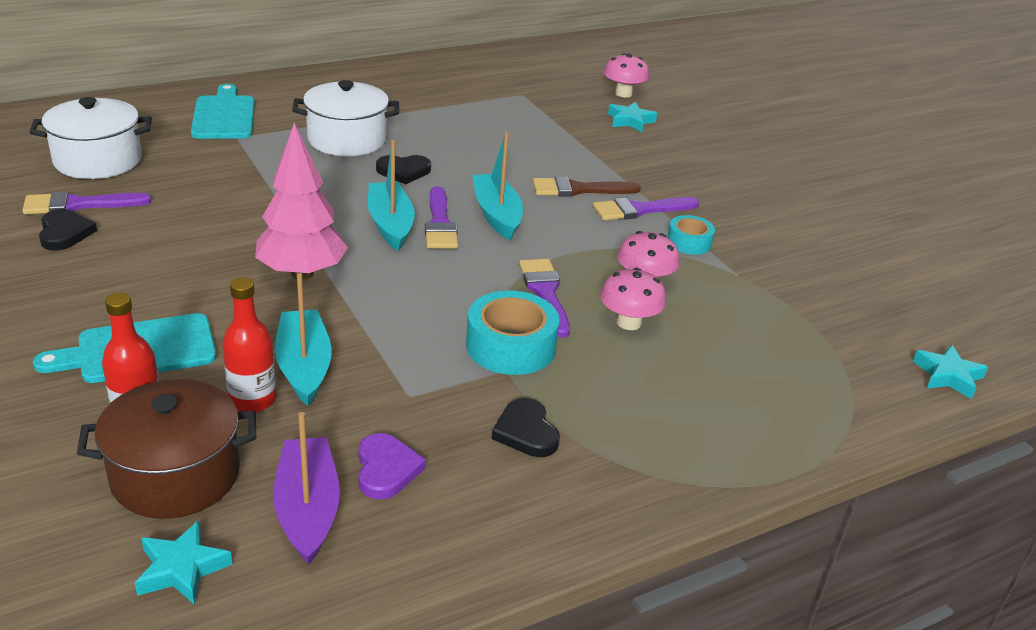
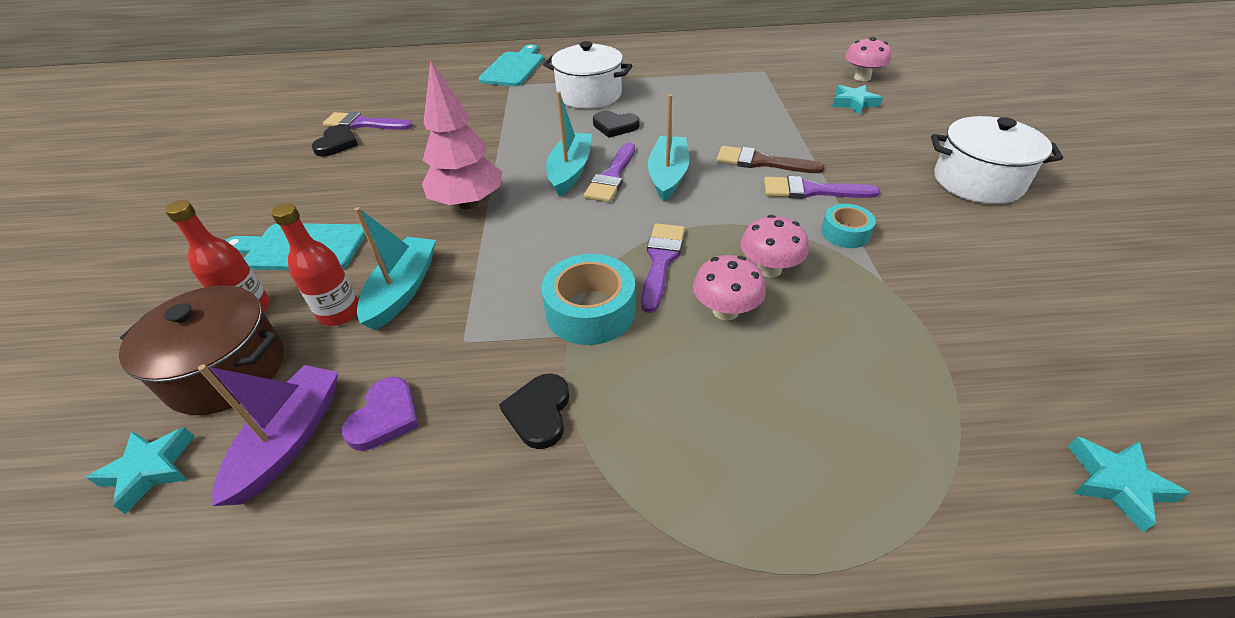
camera: 30 degrees right, 10 degrees up
(98, 160) = (403, 93): white pot -> white pot (977, 181)

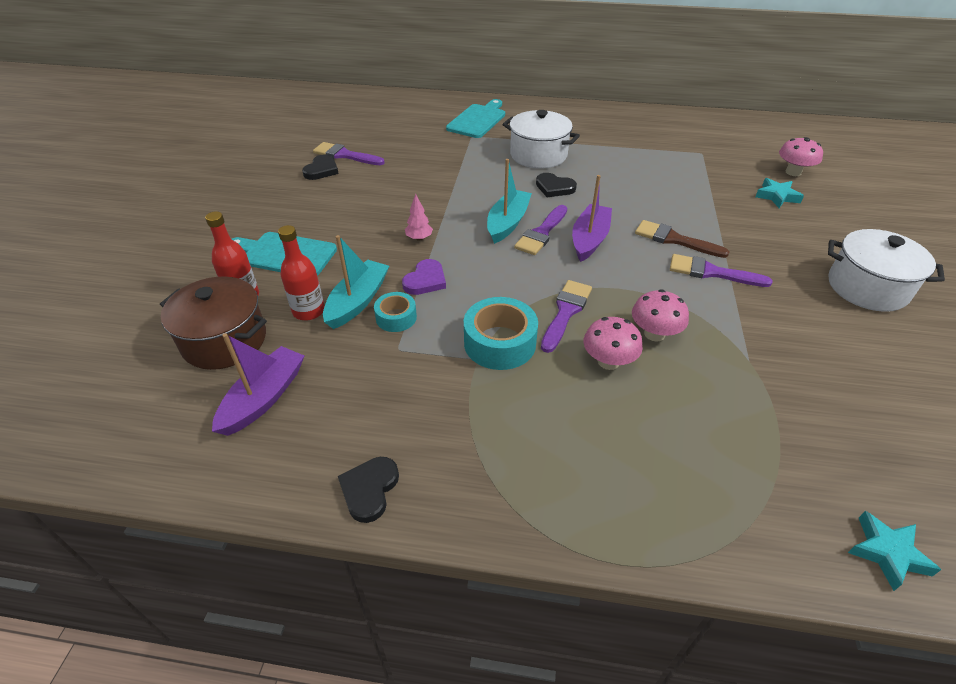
camera: 10 degrees right, 0 degrees up
(150, 470) = (169, 400): turquoise star -> none
(385, 417) = (332, 394): purple heart -> purple heart (425, 280)
(468, 203) = (419, 238): pink tree -> pink tree, size x0.44
(539, 412) = (445, 413): black heart -> black heart (369, 489)
(668, 175) = (589, 239): turquoise boat -> purple boat
(845, 233) = (729, 314): turquoise tape -> turquoise tape (396, 317)

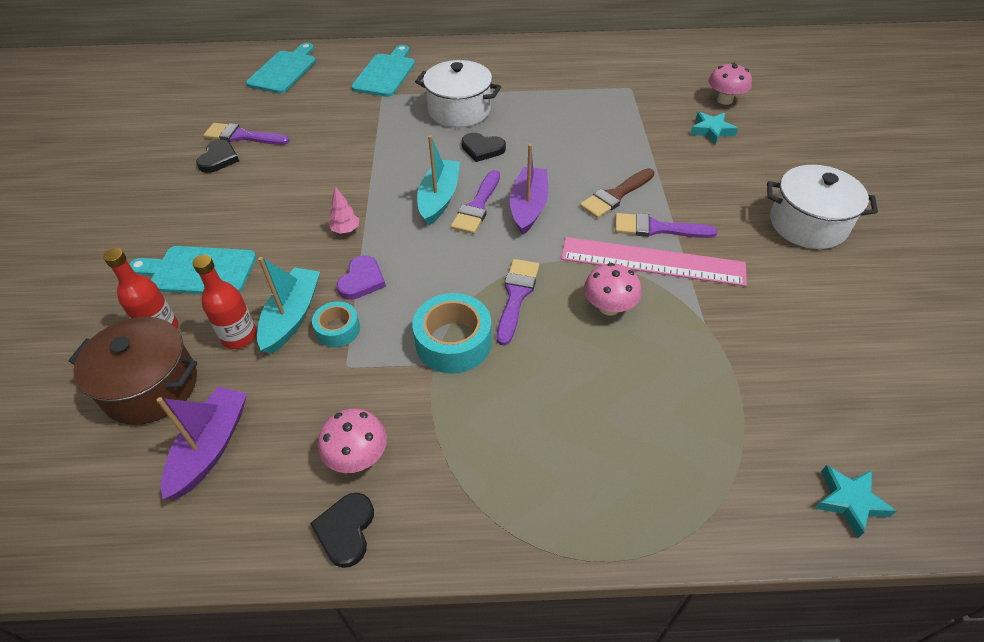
camera: 10 degrees left, 5 degrees up
(391, 109) = (284, 70): none -> turquoise cutting board
(608, 361) = (567, 346): pink mushroom -> pink mushroom (357, 456)
(674, 240) = (615, 195): brown brush -> brown brush turned 60 degrees counterclockwise
(703, 300) = (652, 261): none -> pink ruler

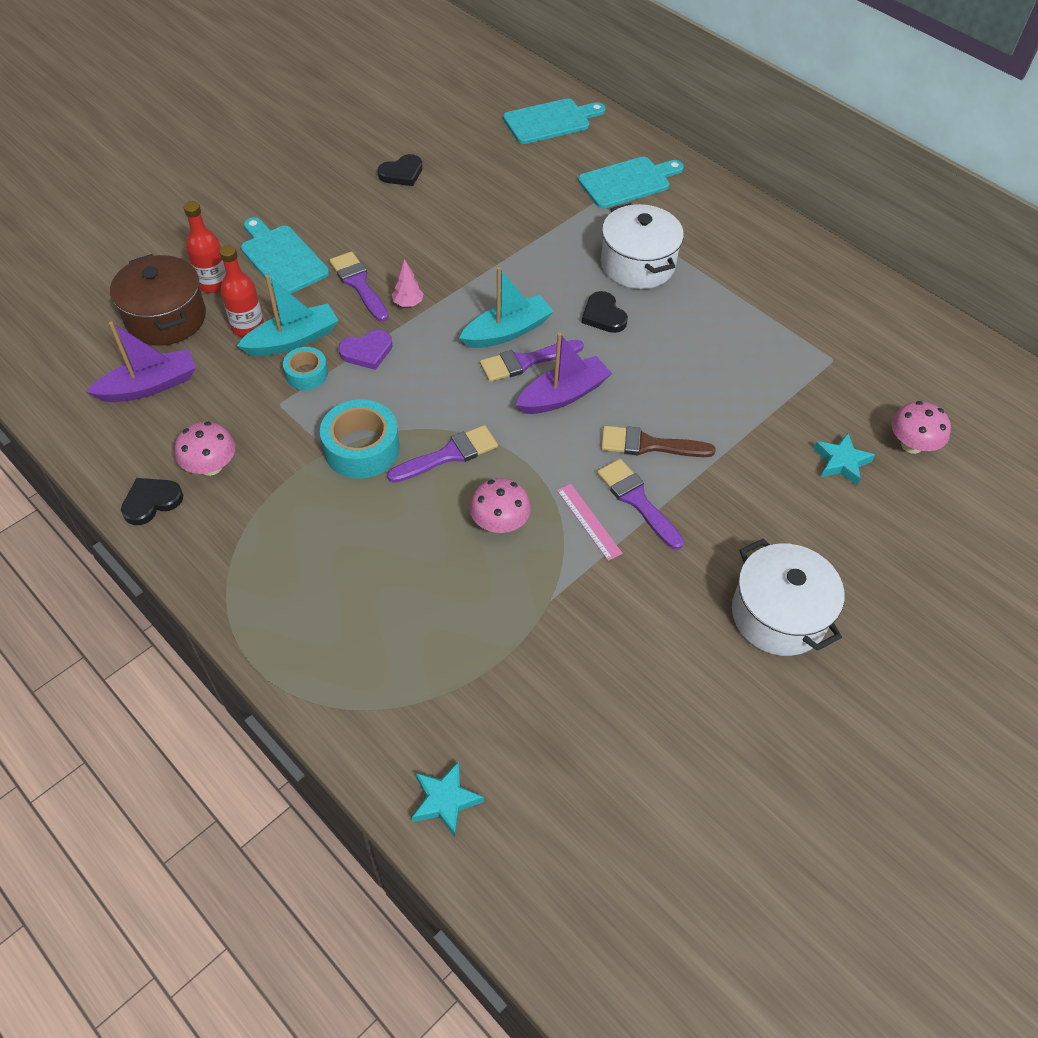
camera: 45 degrees right, 5 degrees up
(242, 136) = (441, 164): purple brush -> purple brush (359, 284)
(652, 261) = (588, 521): pink ruler -> pink ruler, size x0.47

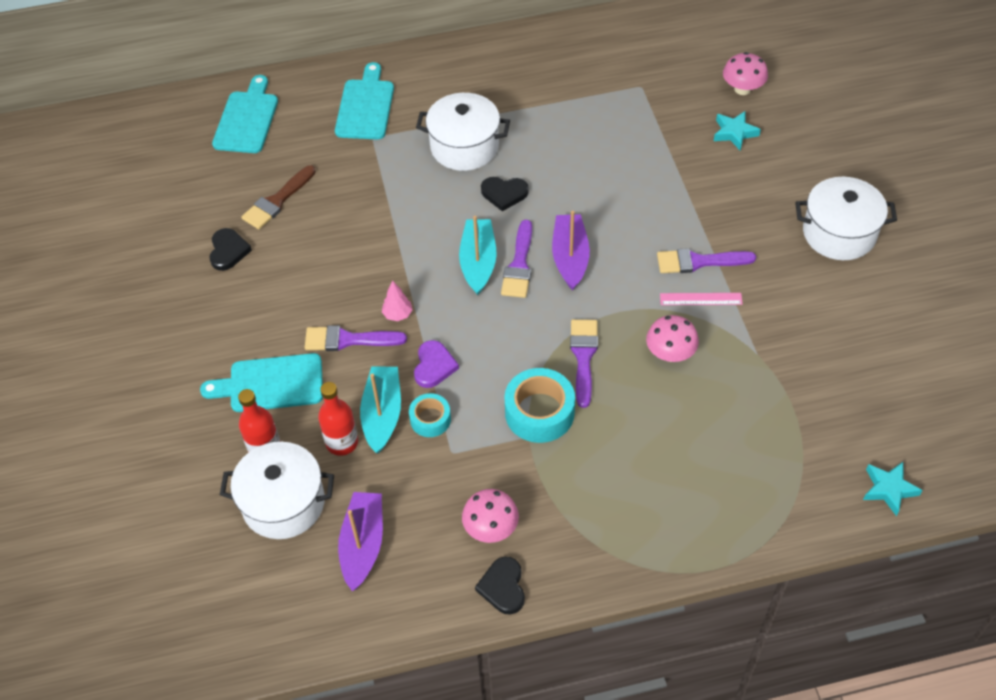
camera: 55 degrees left, 0 degrees up
(166, 318) = (283, 503): brown pot -> white pot
(649, 445) = (652, 230): brown brush -> brown brush (277, 201)

